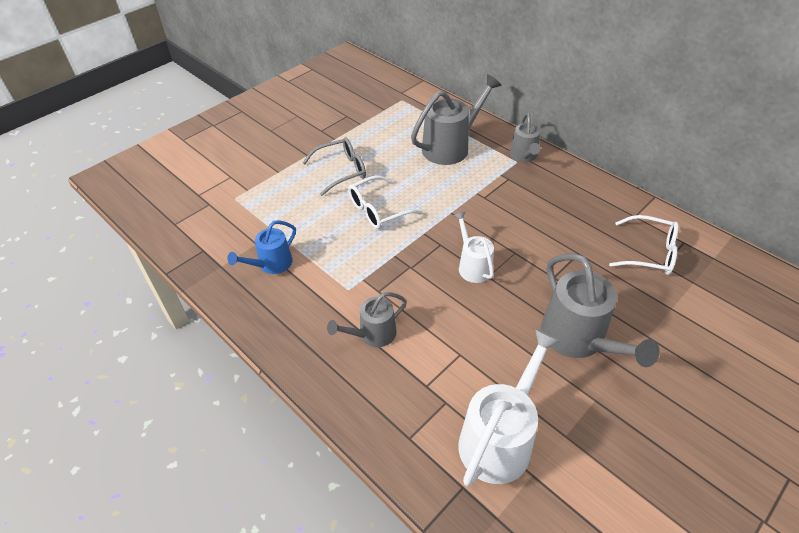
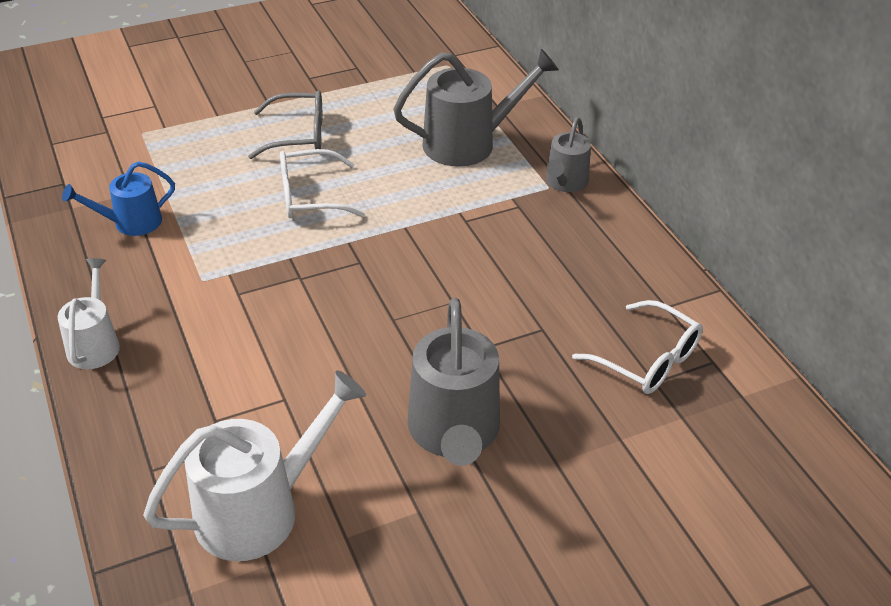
camera: 20 degrees right, 5 degrees down
(373, 334) = (194, 341): grey watering can -> none
(473, 266) = (382, 301): white watering can -> white watering can (95, 344)

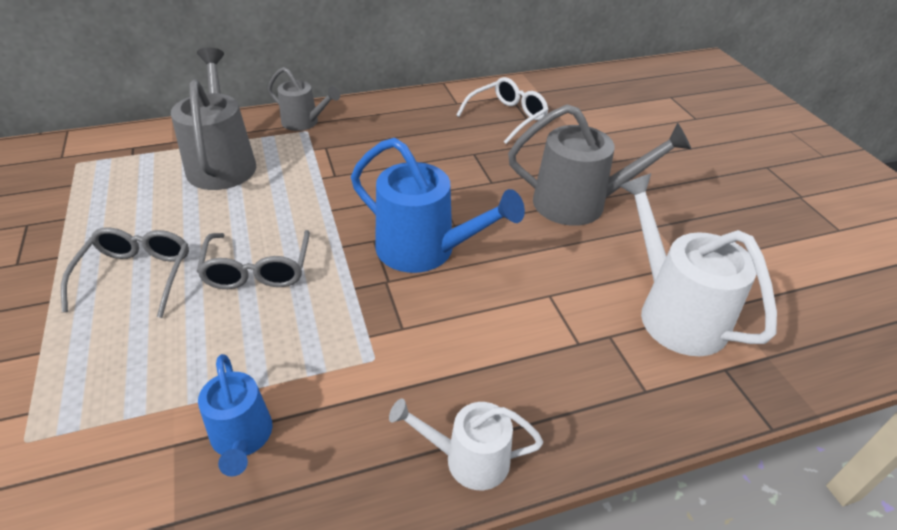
camera: 85 degrees left, 0 degrees up
(310, 196) = (258, 269): white glasses -> grey glasses
(348, 299) = (424, 250): none -> blue watering can

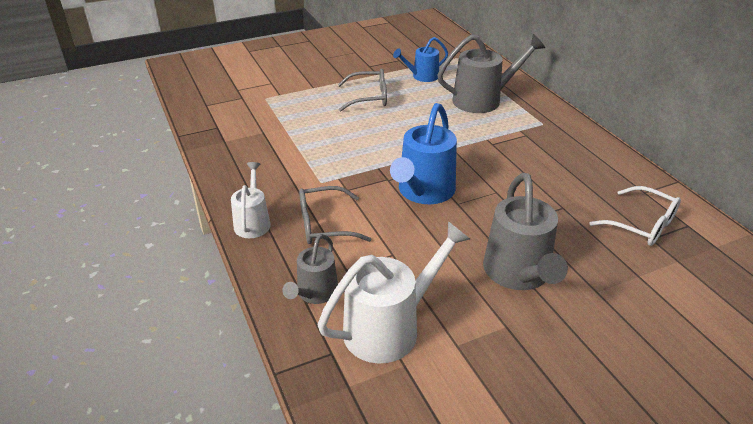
camera: 85 degrees right, 5 degrees down
(242, 438) = (266, 149): blue watering can -> blue watering can (422, 76)
(258, 269) = (384, 132): grey glasses -> grey glasses (325, 224)
(304, 122) = (553, 121): grey watering can -> grey watering can (315, 293)

